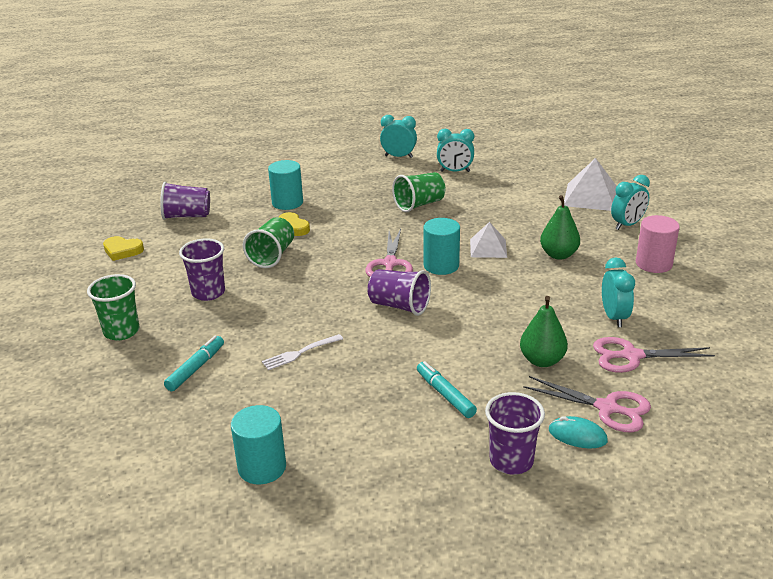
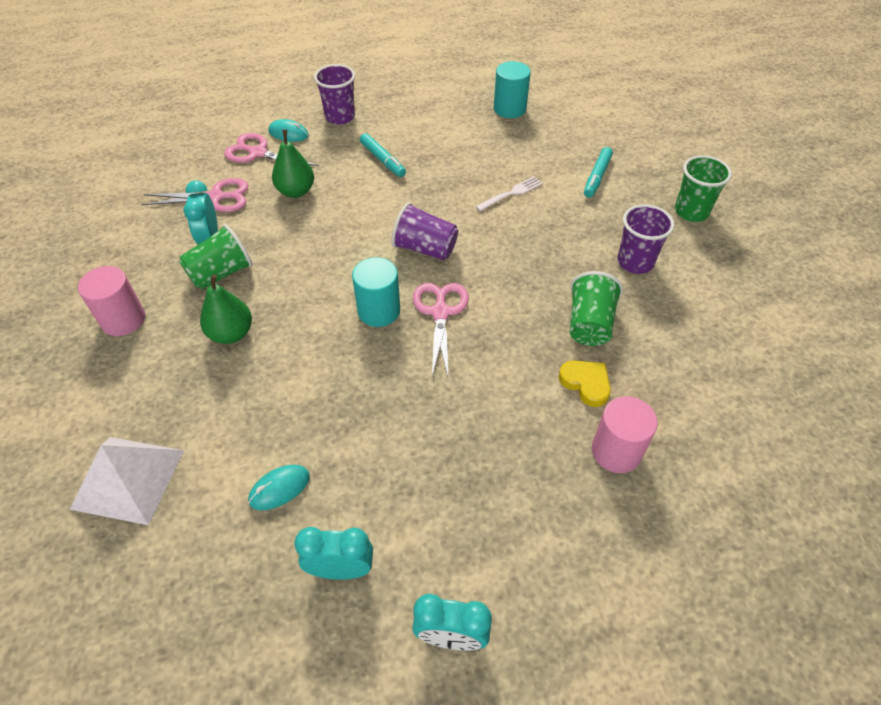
camera: 175 degrees right, 20 degrees up
(122, 250) = (786, 330): yellow heart -> none
(187, 216) = (753, 410): purple cup -> none
(287, 203) = (616, 451): turquoise cylinder -> pink cylinder
(419, 204) = (406, 449): green cup -> green cup (221, 273)
(488, 248) = (317, 345): white pyramid -> none
(496, 193) = (279, 488): none -> turquoise mouse
(627, 225) = (112, 400): turquoise clock -> none

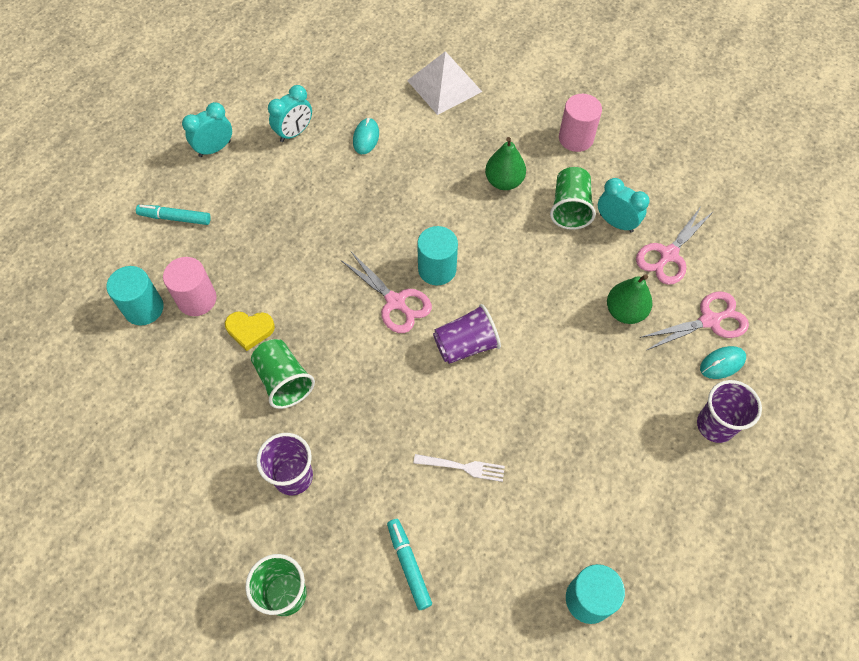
camera: 135 degrees right, 10 degrees up
(383, 160) = (609, 406): turquoise marker -> turquoise marker (175, 218)
(511, 193) = (462, 467): white fork -> white fork turned 90 degrees counterclockwise
(679, 485) = (144, 308): none -> turquoise cylinder

